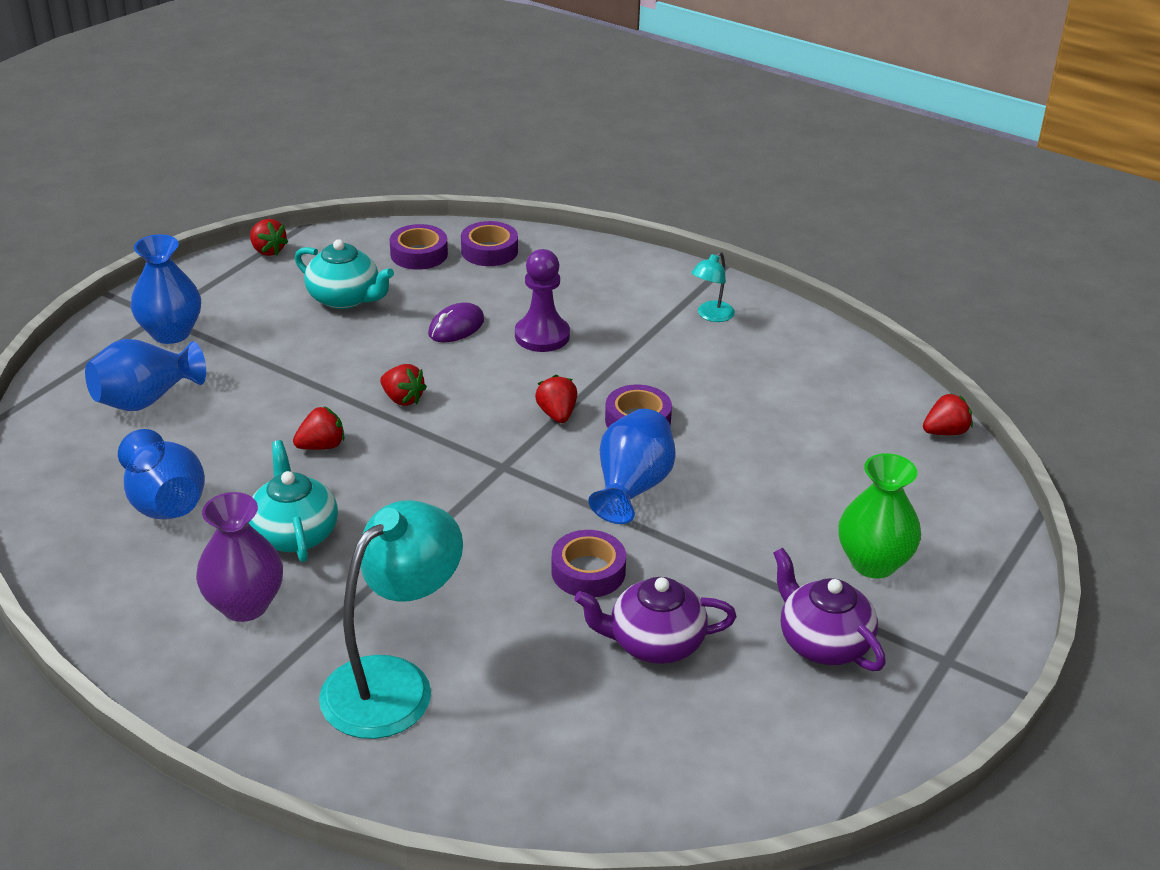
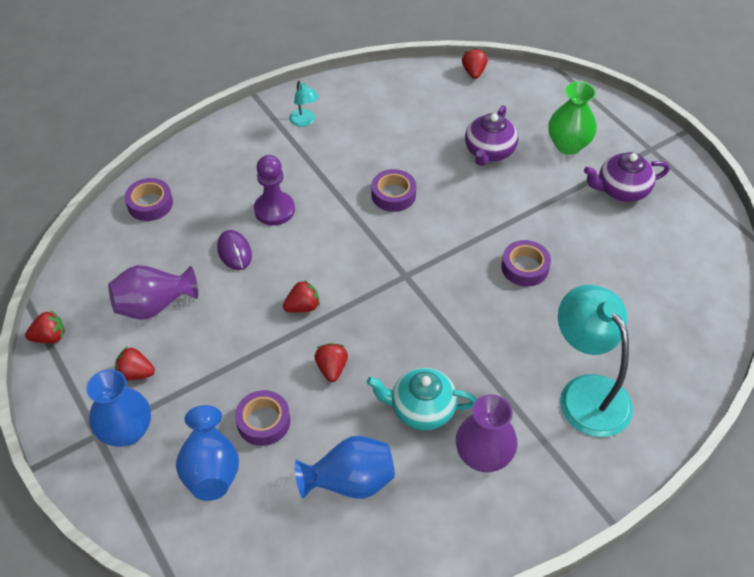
camera: 65 degrees left, 15 degrees up
(345, 298) = (154, 305): turquoise teapot -> purple vase
(419, 254) = (125, 244): purple tape -> purple tape (263, 421)
(557, 414) = (365, 231): red strawberry -> red strawberry (136, 373)
(631, 488) = (457, 221): blue vase -> none
(654, 643) = (596, 259): purple teapot -> purple teapot (489, 151)

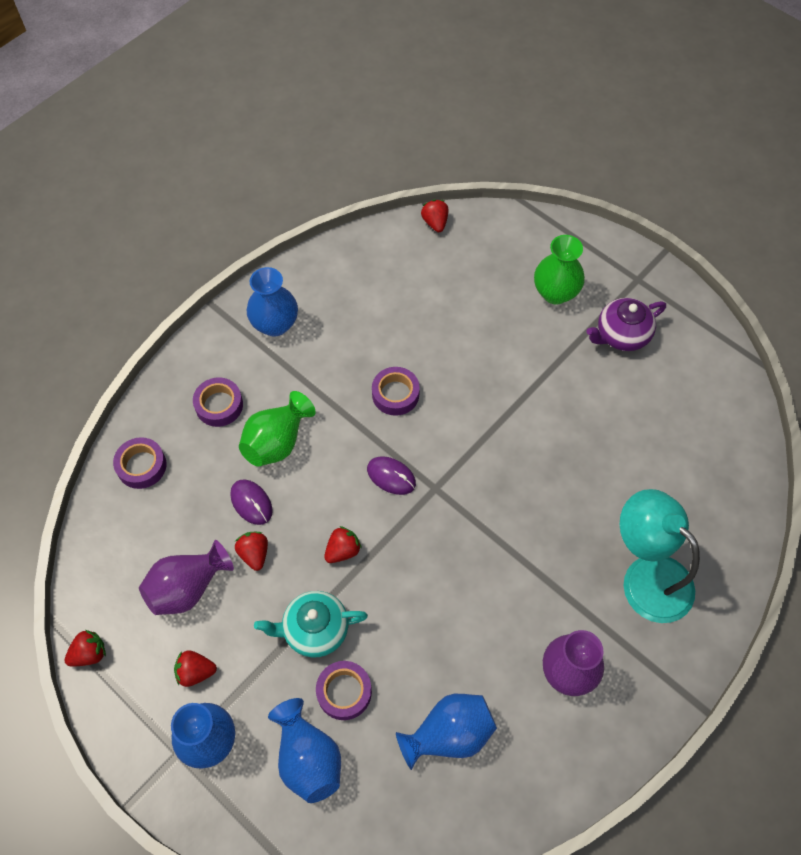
camera: 15 degrees left, 10 degrees up
(274, 210) = (277, 442): purple pawn -> green vase
(304, 121) = (275, 324): turquoise lamp -> blue vase
(332, 368) = (393, 614): red strawberry -> red strawberry (254, 554)
(367, 258) = (391, 476): none -> purple mouse
(421, 409) = (495, 636): turquoise teapot -> turquoise teapot (314, 630)
(489, 151) = (478, 318): purple teapot -> none
(525, 267) = (551, 449): purple tape -> purple tape (219, 405)

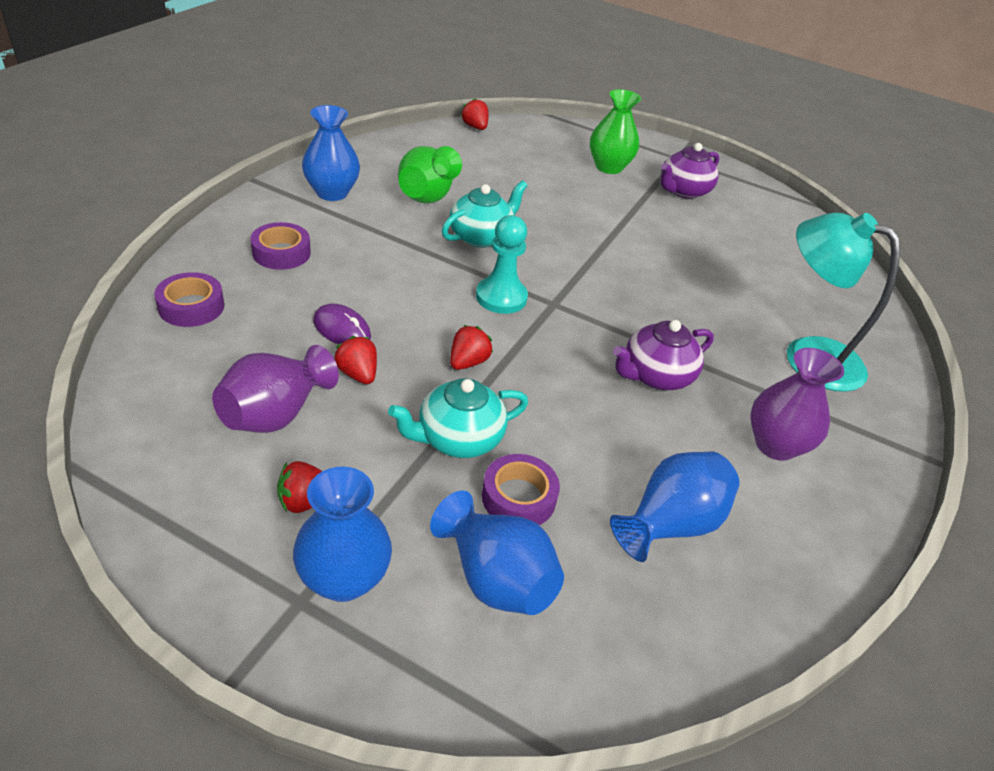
camera: 20 degrees left, 20 degrees down
(89, 654) = (138, 499): red strawberry -> none
(277, 442) = (359, 278): green vase -> green vase (427, 195)
(391, 476) = (501, 297): purple mouse -> turquoise pawn
(395, 394) = (481, 237): purple tape -> turquoise teapot
(495, 584) = (655, 376): none -> purple teapot

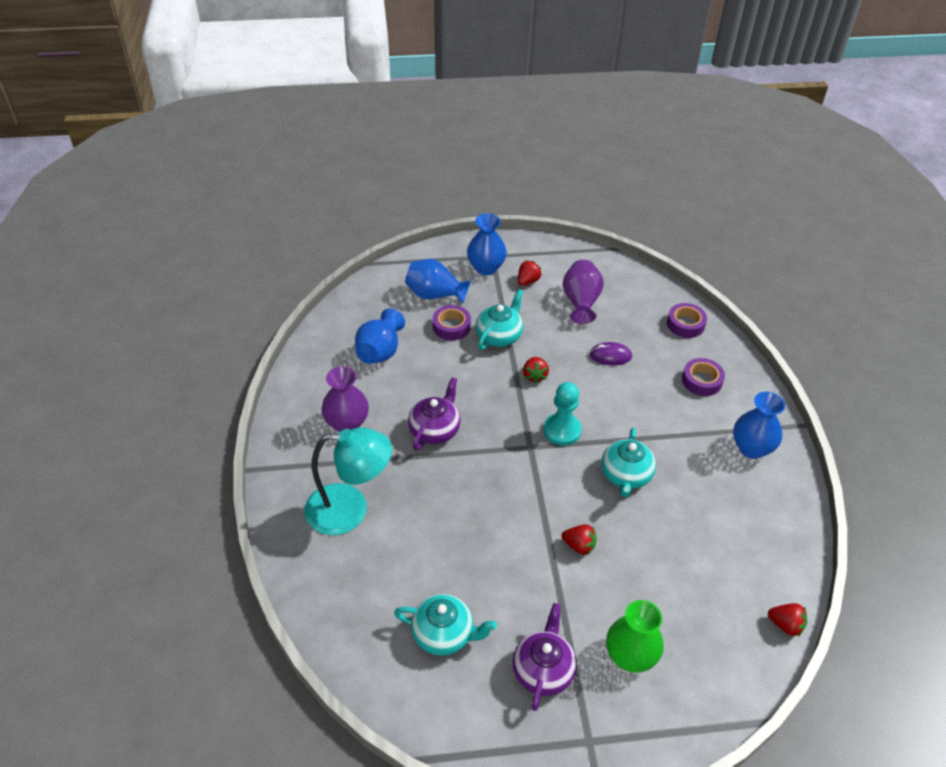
camera: 150 degrees right, 5 degrees up
(358, 374) = (574, 338): red strawberry -> red strawberry (579, 546)
(427, 195) = (701, 493): green vase -> none
(753, 239) = (444, 634): none -> turquoise teapot

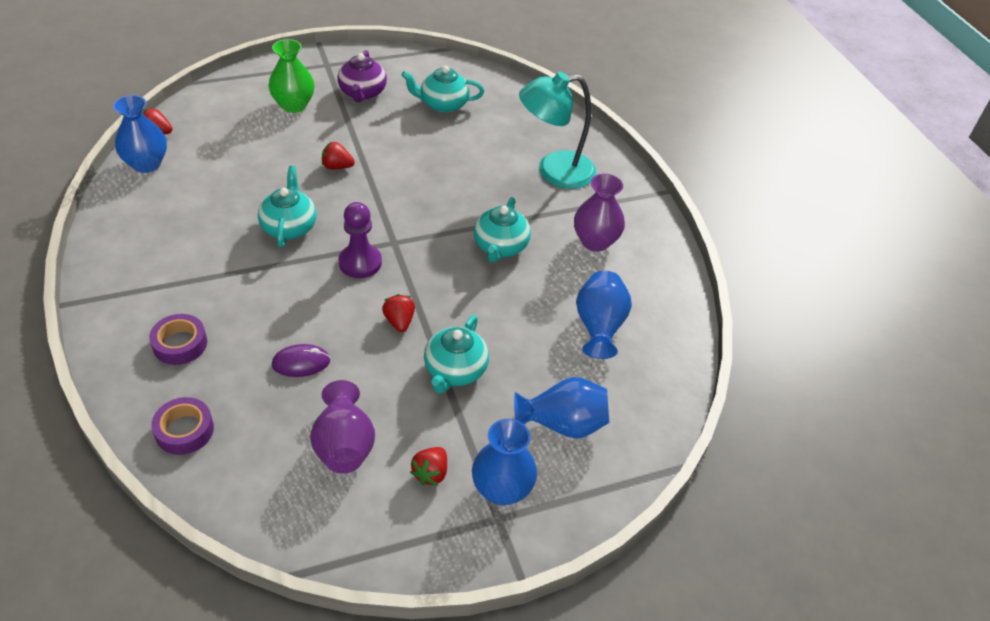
camera: 165 degrees right, 0 degrees up
(435, 430) = (500, 247): purple teapot -> turquoise teapot
(451, 326) = (522, 375): purple tape -> none
(562, 430) = (360, 262): turquoise pawn -> purple pawn
(751, 448) = (139, 270): blue vase -> blue vase (146, 164)

